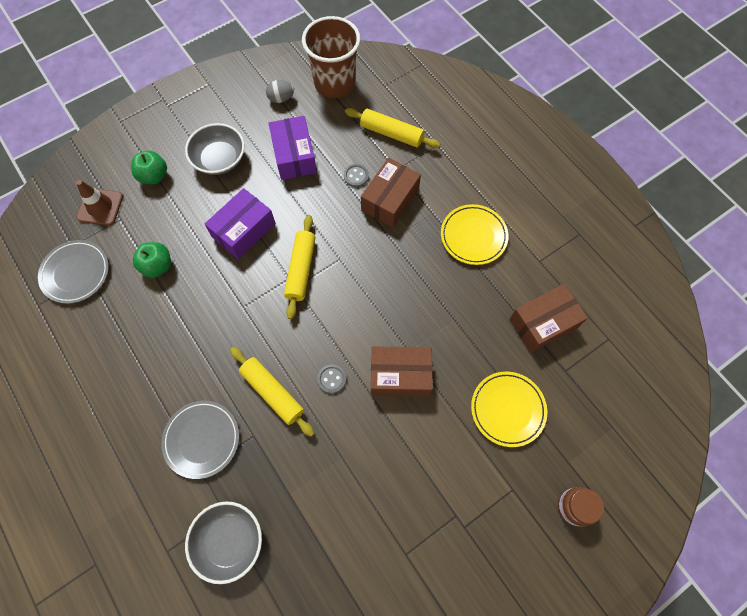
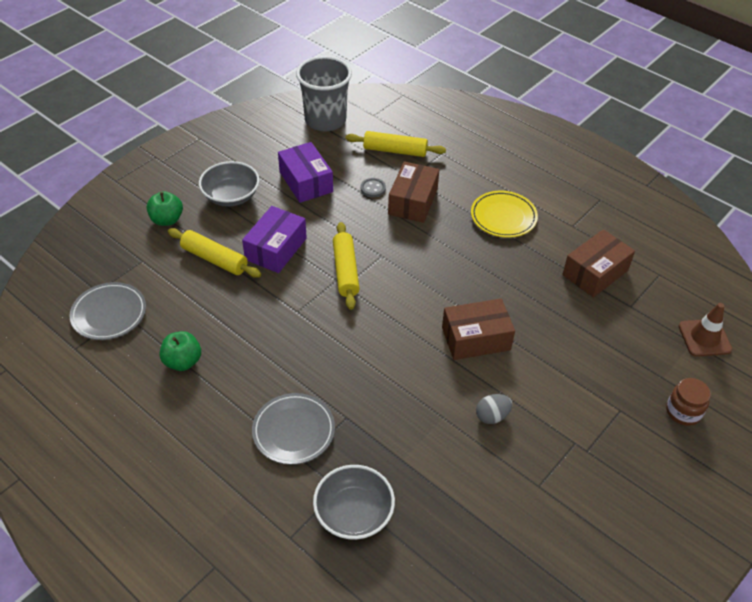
camera: 15 degrees left, 20 degrees down
(100, 207) = (118, 254): brown traffic cone -> brown traffic cone (704, 338)
(157, 266) = (196, 293): green apple -> green apple (183, 361)
(273, 392) = (353, 377): yellow rolling pin -> yellow rolling pin (214, 259)
(281, 98) = (276, 139): grey egg -> grey egg (492, 416)
(331, 379) = (409, 354): grey button -> none
(335, 83) = (325, 120): brown cup -> grey cup
(507, 409) = (589, 346): yellow plate -> none

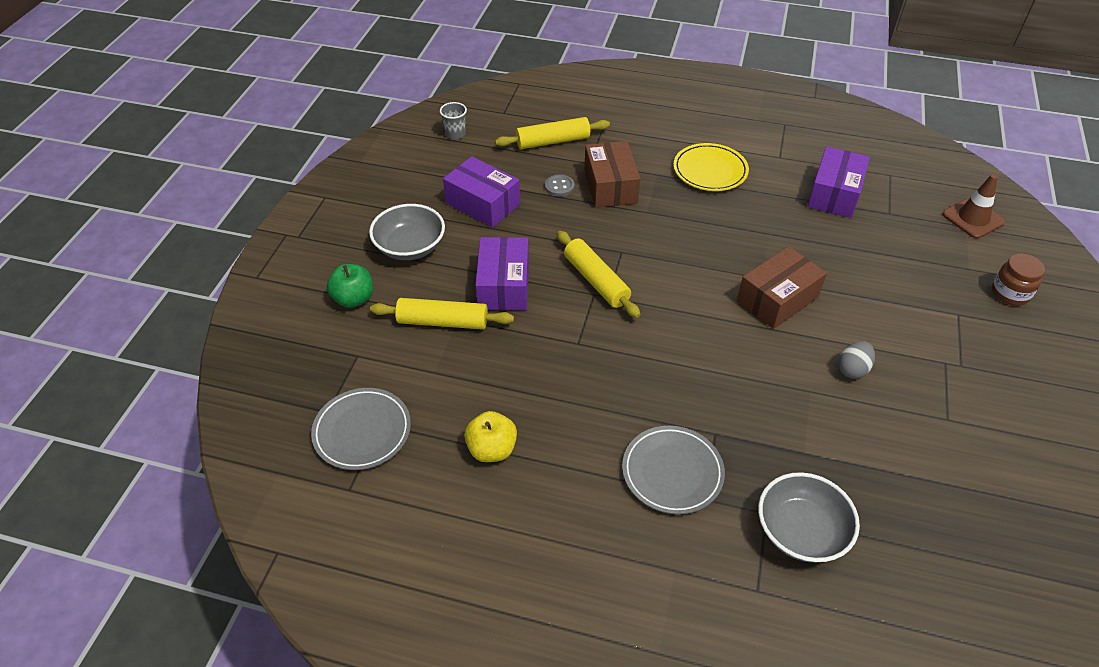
camera: 25 degrees left, 0 degrees up
(183, 361) = (492, 449): green apple -> yellow apple
(325, 120) = (455, 134): grey cup -> grey cup, size x0.42
(595, 273) = (834, 194): brown box -> purple box

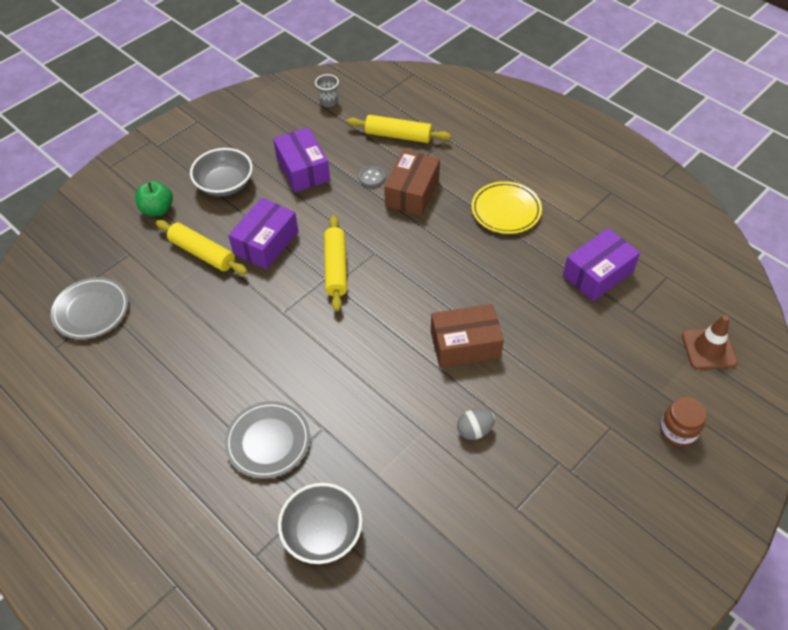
camera: 30 degrees right, 5 degrees up
(492, 449) = (161, 364): yellow apple -> none

